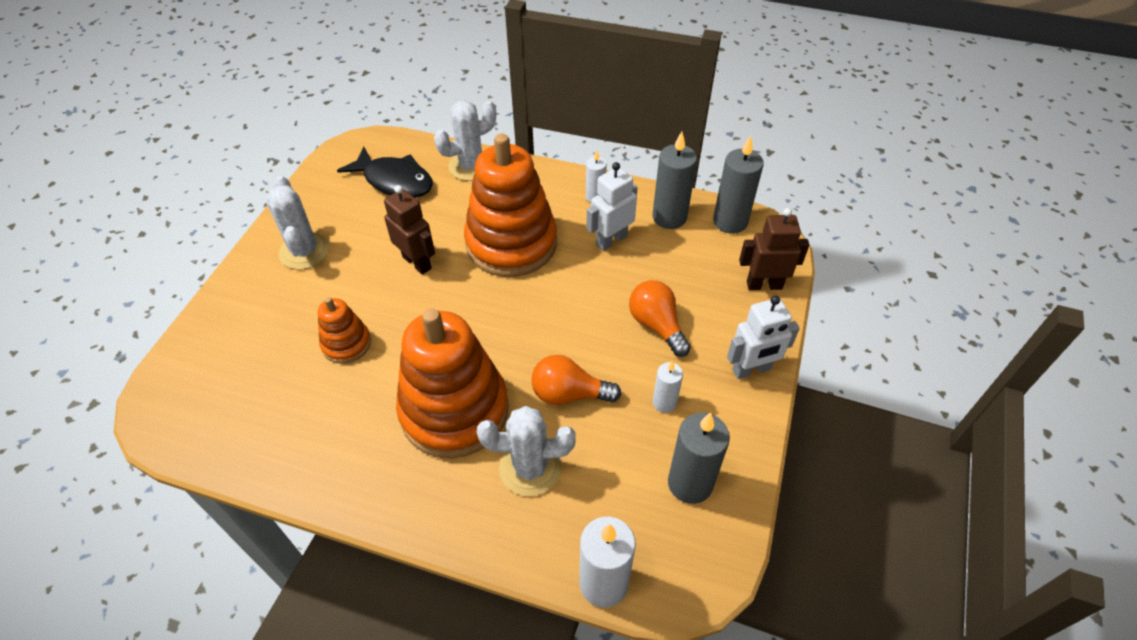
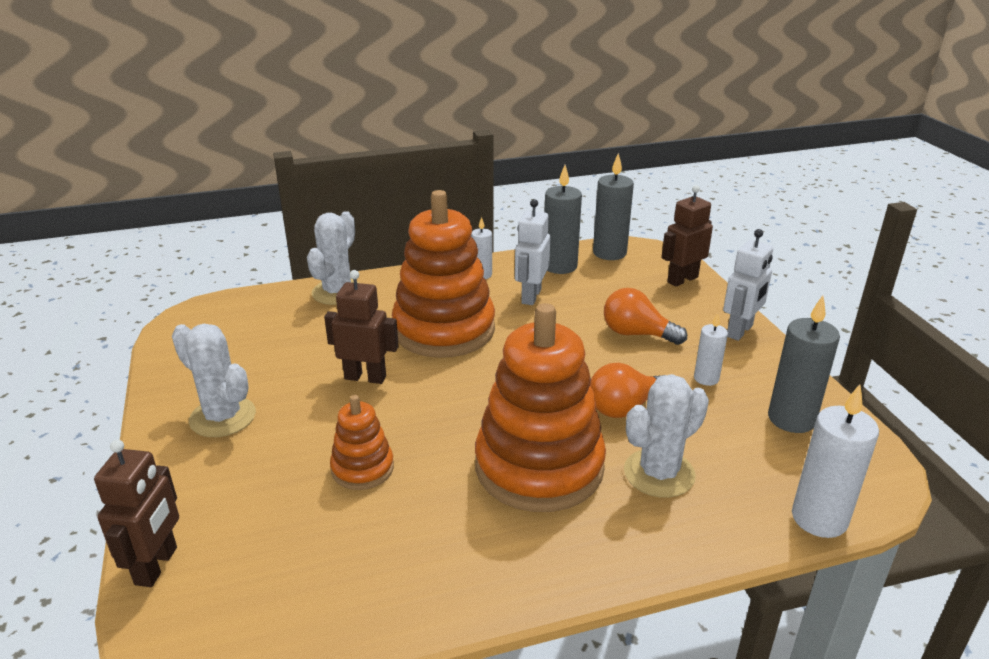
camera: 35 degrees left, 20 degrees down
(184, 350) = (157, 566): none -> brown robot
(394, 181) = (266, 328): black fish -> none

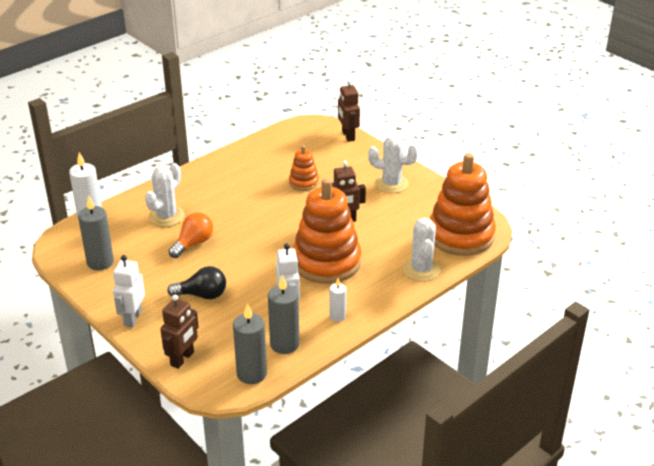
camera: 155 degrees right, 5 degrees up
(539, 467) = (224, 204): orange stacking toy -> orange stacking toy (460, 235)
(637, 334) = (202, 295): orange light bulb -> black light bulb
(706, 378) = (151, 274): white candle -> none

